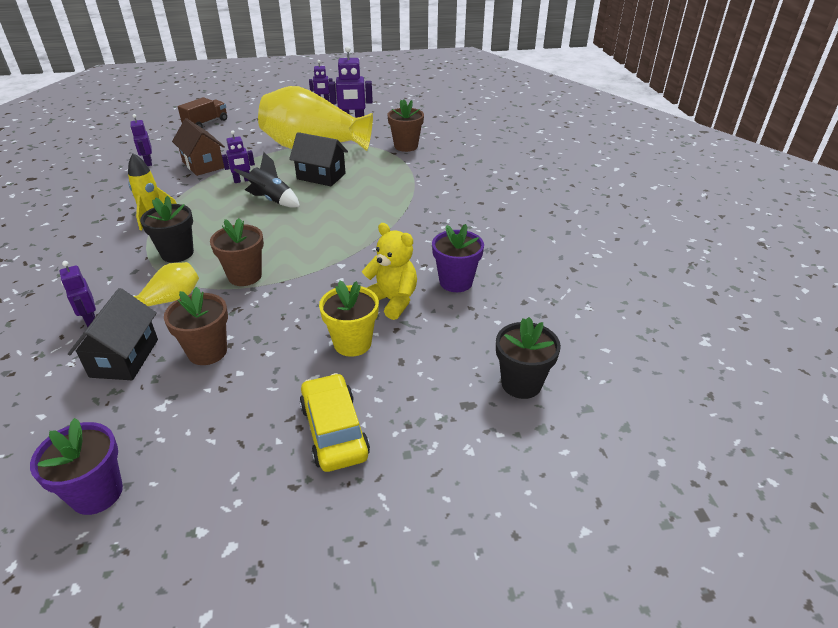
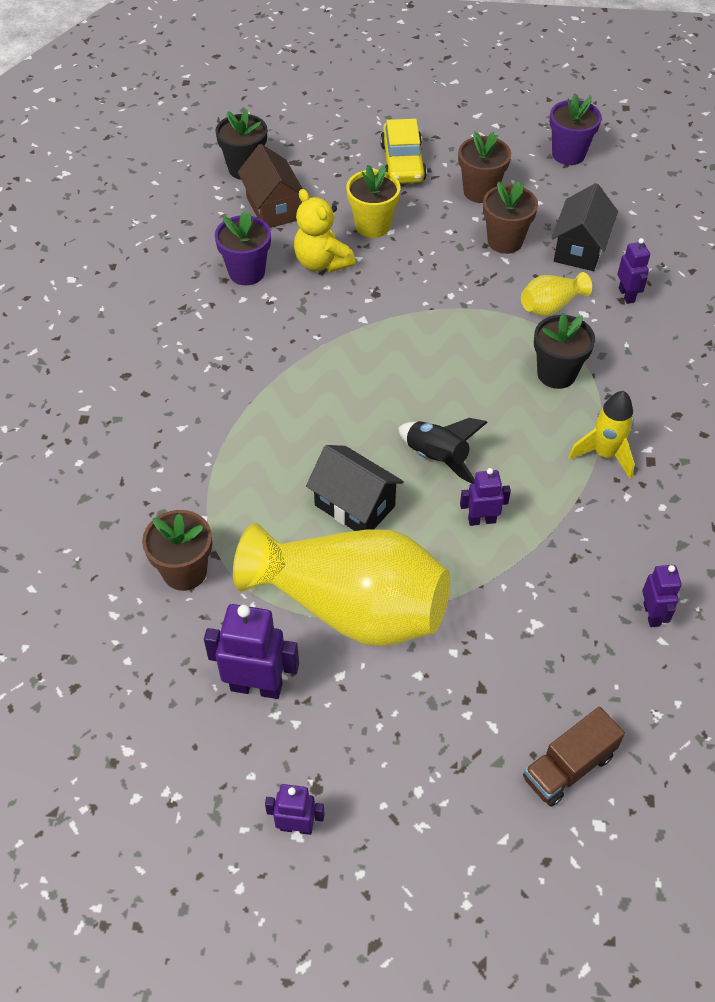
camera: 165 degrees left, 15 degrees up
(203, 165) = (552, 585): brown house -> brown house (273, 208)
(245, 276) = (473, 323): brown flower pot -> brown flower pot (480, 191)

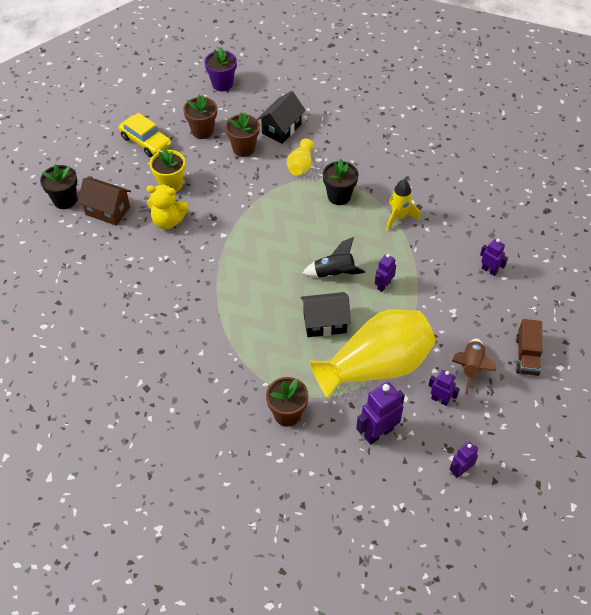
camera: 45 degrees left, 0 degrees up
(247, 272) = (136, 253): purple flower pot -> none
(469, 715) = (471, 368): none -> brown rocket
(579, 249) = (281, 129): black house -> black house turned 60 degrees clockwise
(627, 295) = (327, 137): purple robot -> purple robot (440, 400)

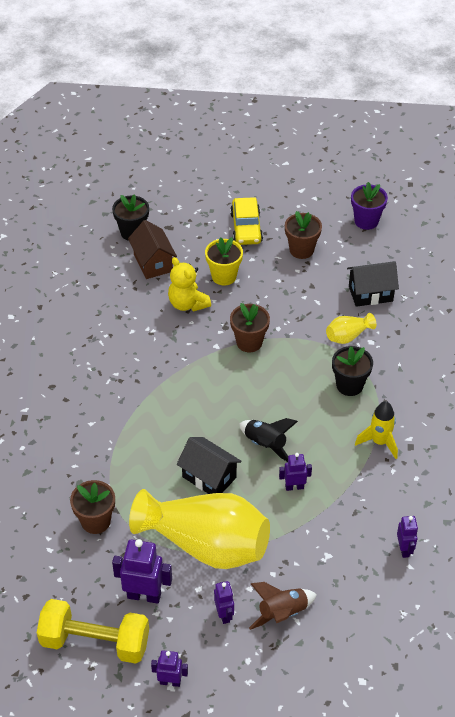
camera: 45 degrees right, 5 degrees down
(243, 148) = (317, 288): brown flower pot -> brown flower pot (249, 342)
(385, 490) = (95, 642): none -> yellow dumbbell
(526, 355) = (344, 646): brown truck -> none

